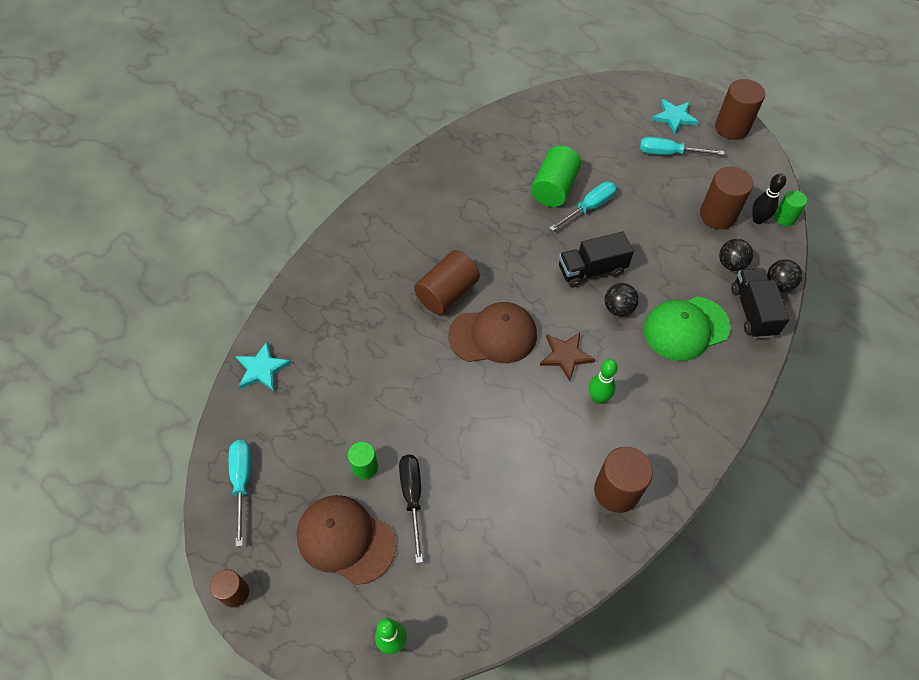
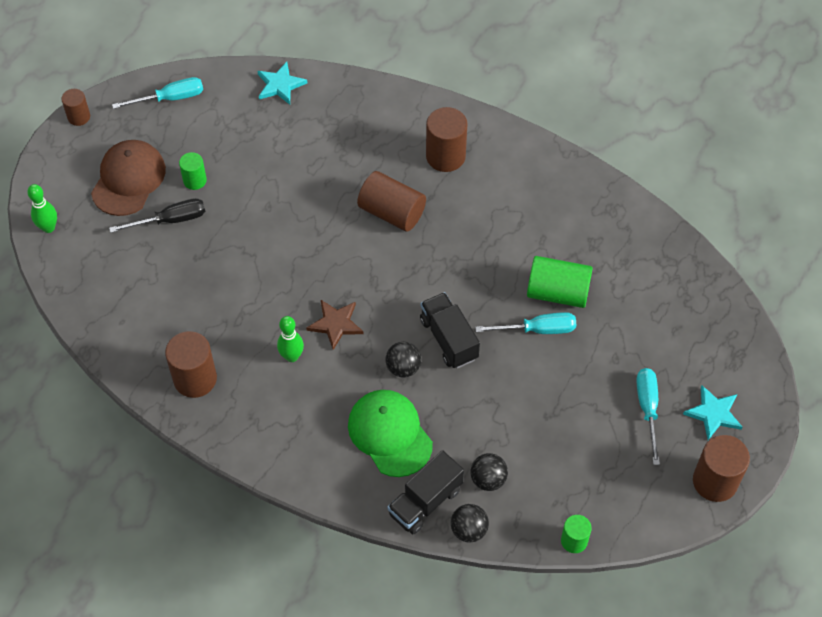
camera: 80 degrees right, 0 degrees up
(493, 335) = (348, 258): brown cap -> none
(589, 207) = (538, 329): turquoise screwdriver -> turquoise screwdriver turned 45 degrees counterclockwise
(718, 215) = (559, 465): brown cylinder -> brown cylinder (445, 156)
(752, 311) = (425, 501): black truck -> black truck turned 150 degrees clockwise
(758, 219) = (563, 510): black bowling pin -> none

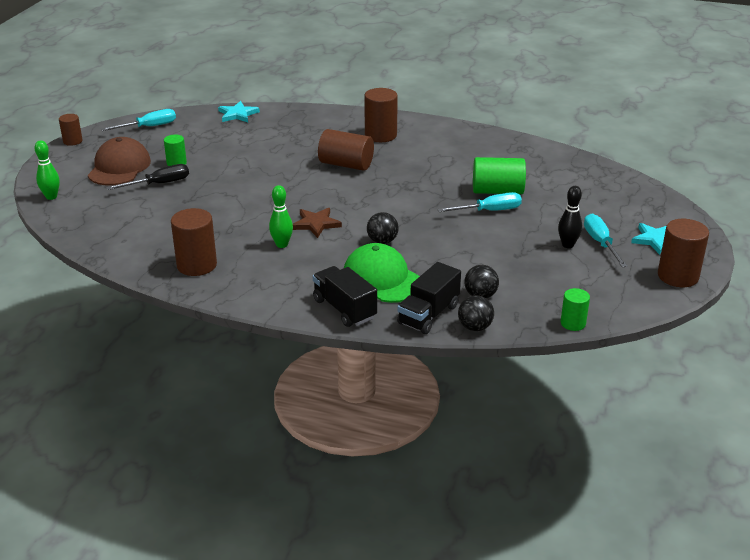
camera: 10 degrees left, 25 degrees down
(449, 339) = (416, 222): black truck -> black truck (344, 309)
(609, 406) = (567, 245): none -> black bowling pin

